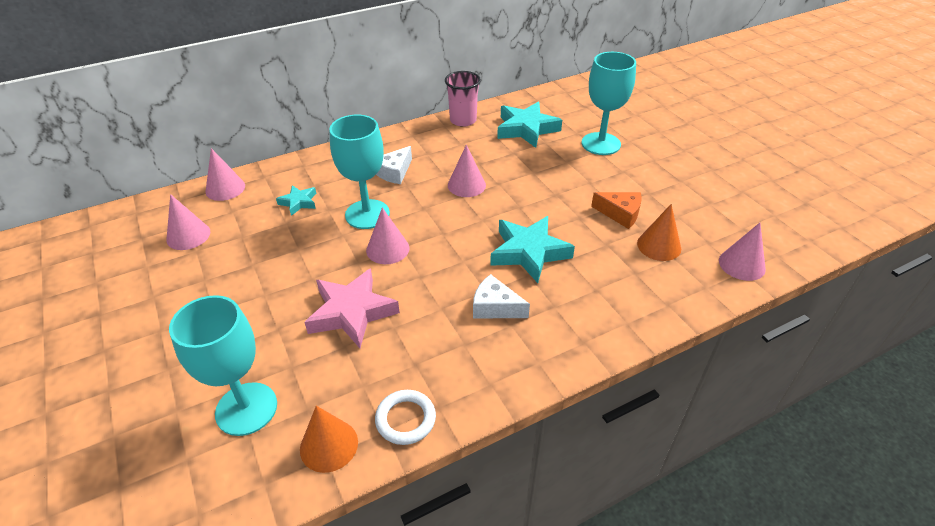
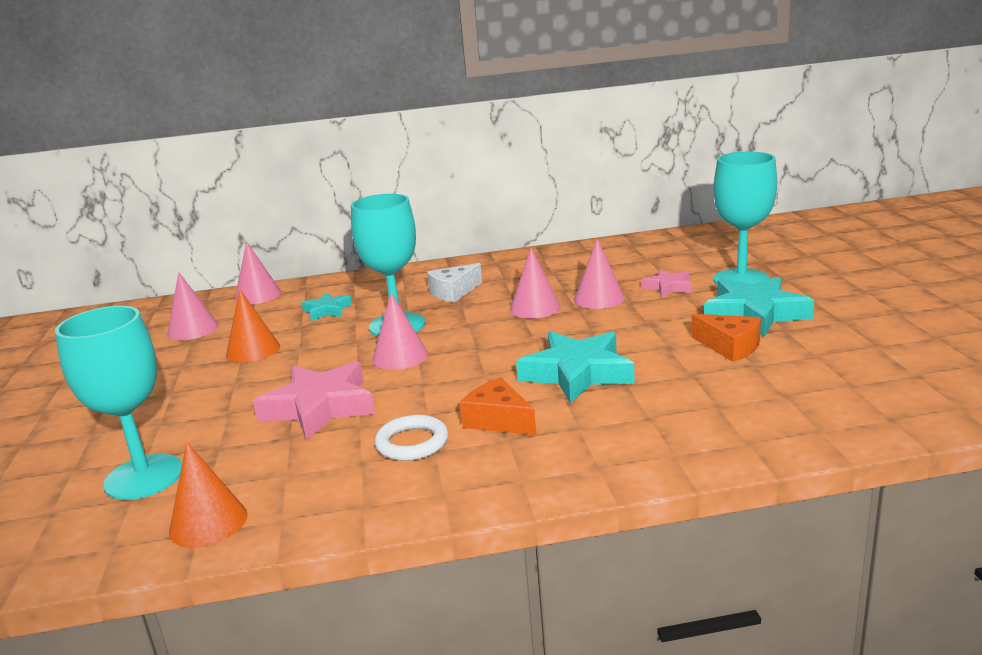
camera: 20 degrees right, 20 degrees down
(405, 419) = (314, 512): white ring -> white ring (412, 443)
(463, 120) = (567, 252): pink cup -> none
(495, 307) = (498, 420): white cheese -> orange cheese
(526, 129) = (645, 263): turquoise star -> turquoise star (755, 314)
(554, 155) = (668, 287): none -> pink star
(659, 246) = (769, 382): orange cone -> orange cone (253, 350)
(742, 264) = (893, 411): pink cone -> pink cone (599, 298)

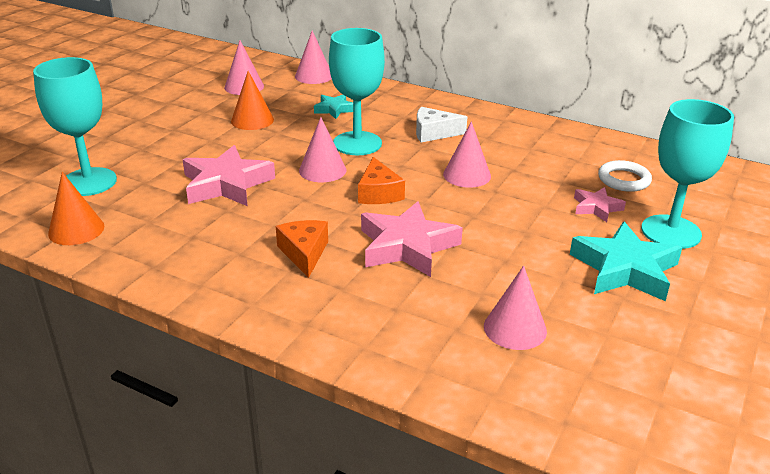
camera: 35 degrees right, 10 degrees up
(412, 443) = (235, 240): white ring -> white ring (624, 180)
(577, 373) = (407, 246): turquoise star -> pink star
(599, 298) = (525, 191): pink cone -> pink cone (515, 328)
(730, 346) = (551, 287): orange cheese -> orange cheese (378, 193)

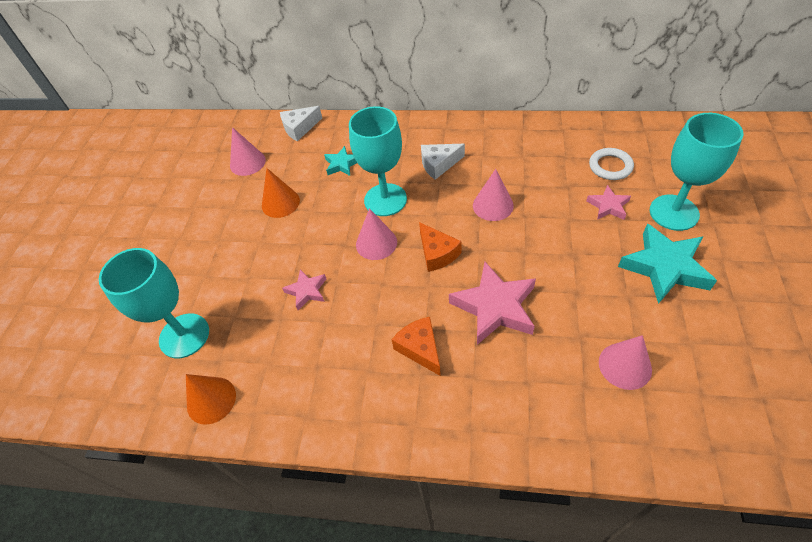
camera: 15 degrees left, 20 degrees up
(226, 184) = (307, 291): pink star -> pink star, size x0.53
(314, 76) = (300, 128): pink cone -> white cheese

